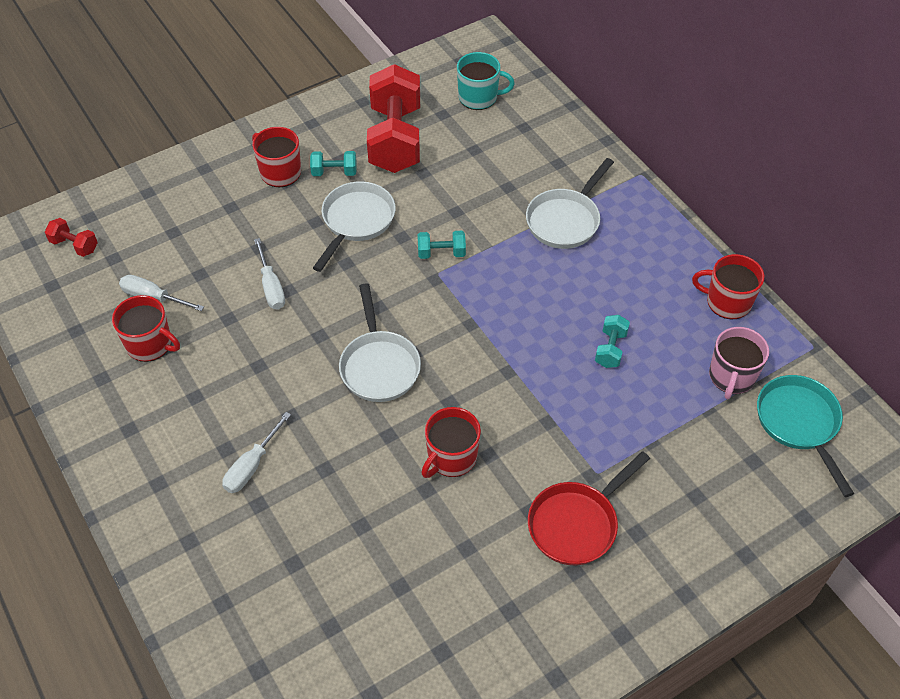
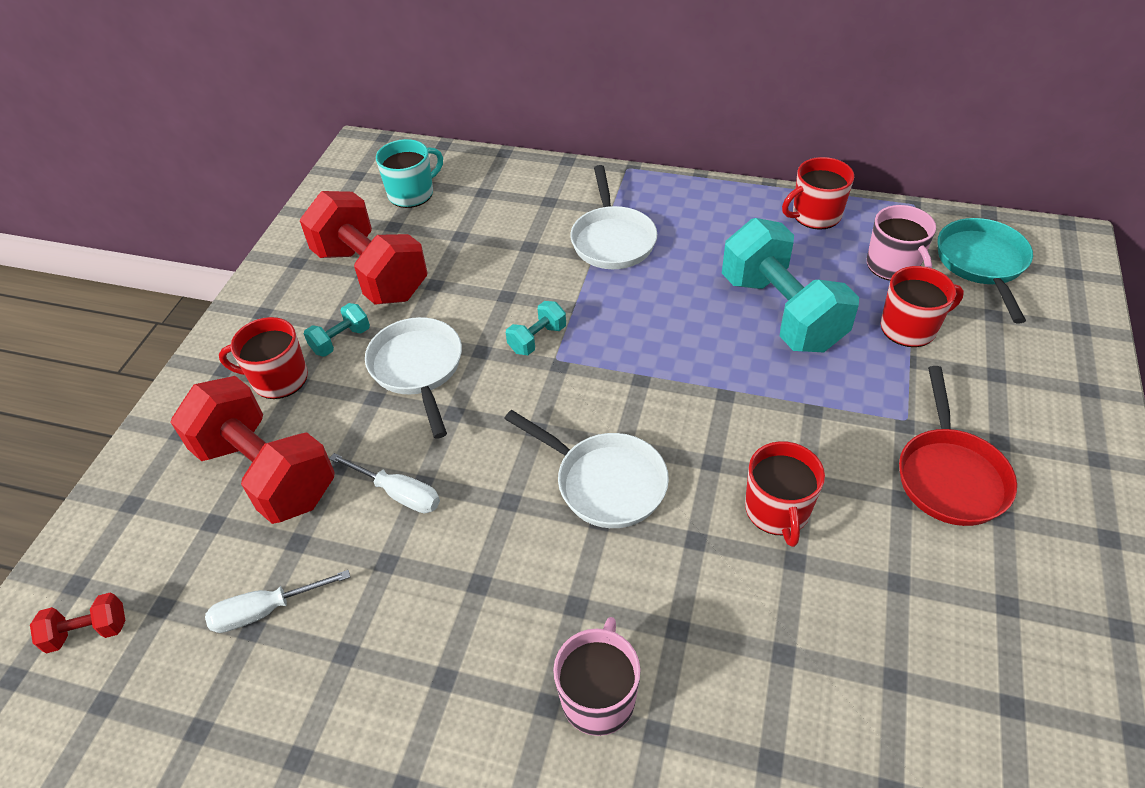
camera: 40 degrees left, 5 degrees down
(150, 344) = (320, 666): red mug -> red mug (910, 327)
(222, 224) = (266, 472): none -> red dumbbell
(252, 466) = (598, 696): white screwdriver -> pink mug
(610, 349) = (781, 312): turquoise dumbbell -> turquoise dumbbell, size x2.33
(799, 423) = (982, 264): turquoise pan -> turquoise pan turned 60 degrees clockwise

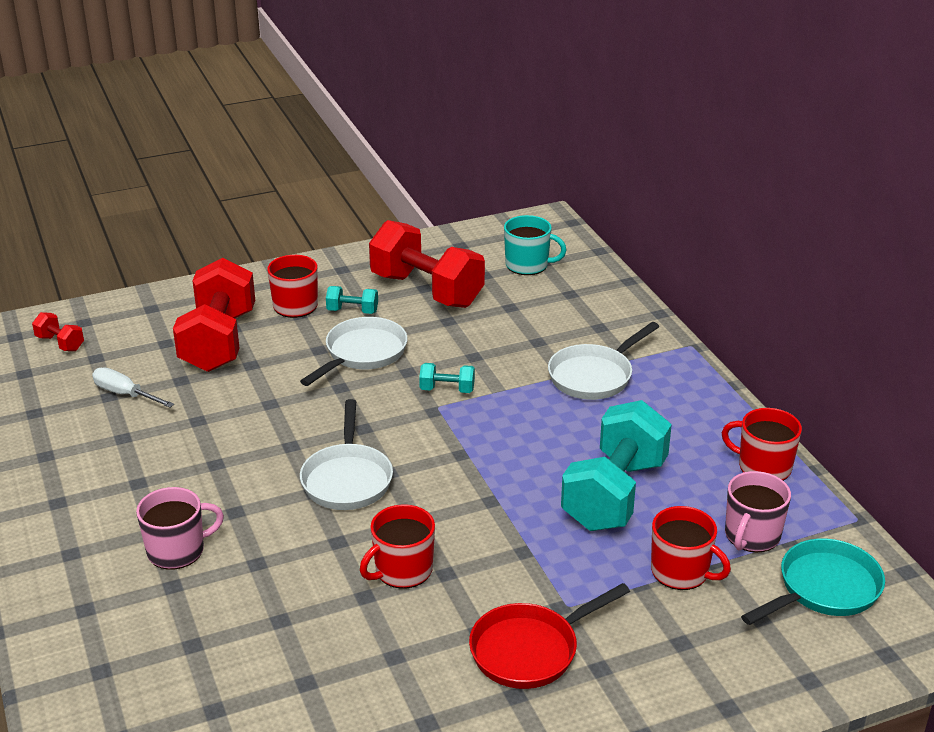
camera: 50 degrees right, 15 degrees down
(371, 274) = (426, 290): red dumbbell -> red dumbbell turned 60 degrees counterclockwise
(398, 493) = (253, 398): white screwdriver -> none

